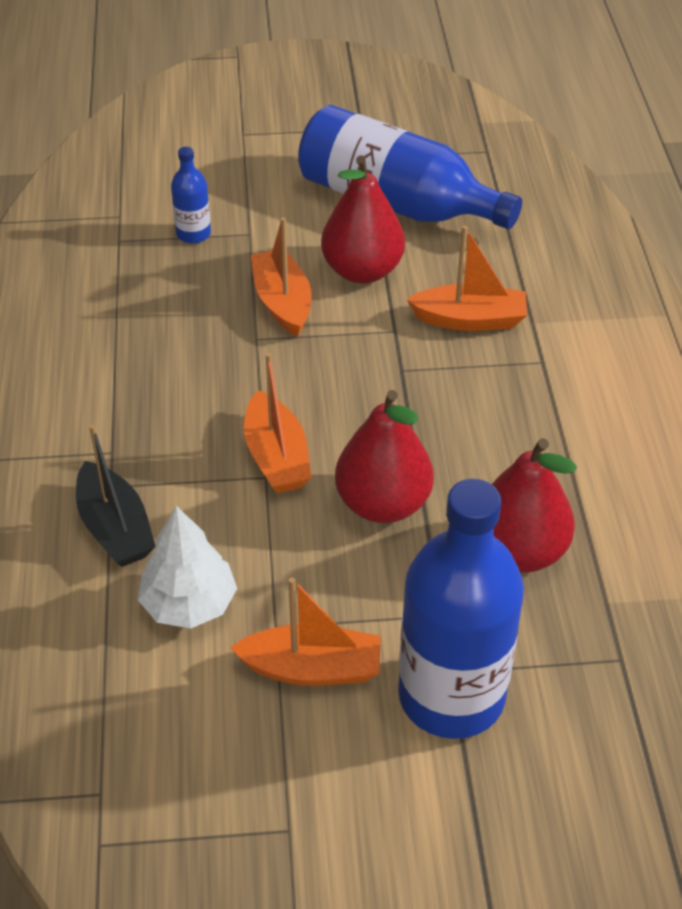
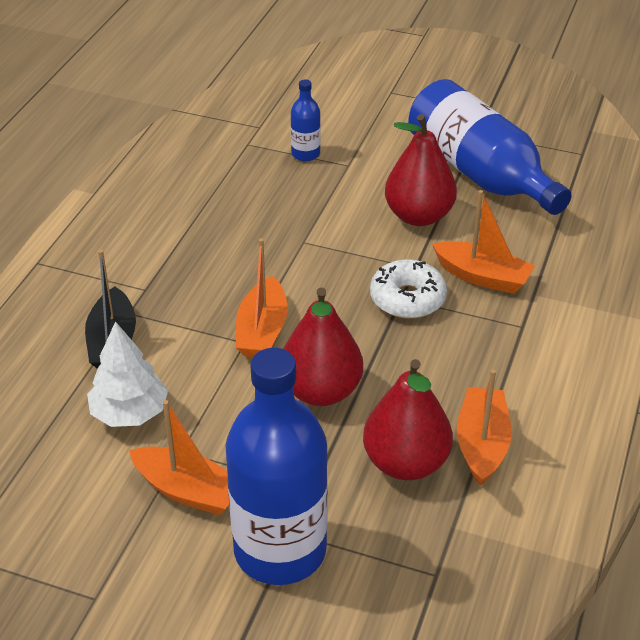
camera: 25 degrees right, 5 degrees down
(282, 302) = (340, 221): orange boat -> orange boat (482, 444)
(408, 369) = (407, 299): none -> white donut

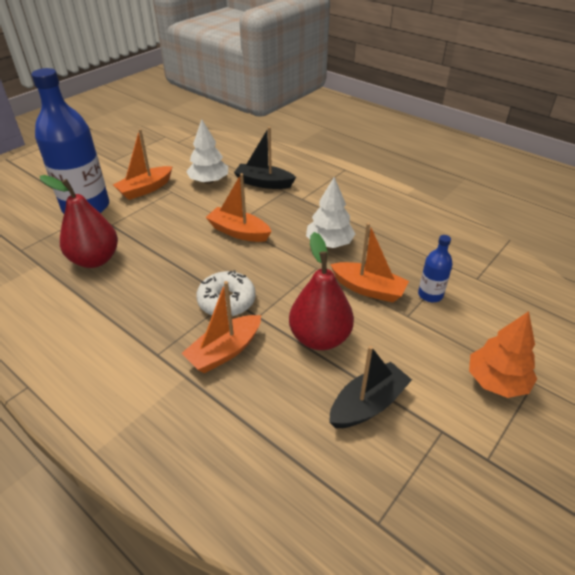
camera: 110 degrees right, 0 degrees up
(247, 241) = (329, 243): none -> white tree
(321, 391) = (173, 242): red pear -> none
(403, 109) = (496, 381): none -> orange tree
(480, 173) = (368, 404): blue bottle -> black boat
(482, 444) = (78, 294): orange boat -> orange boat (368, 289)

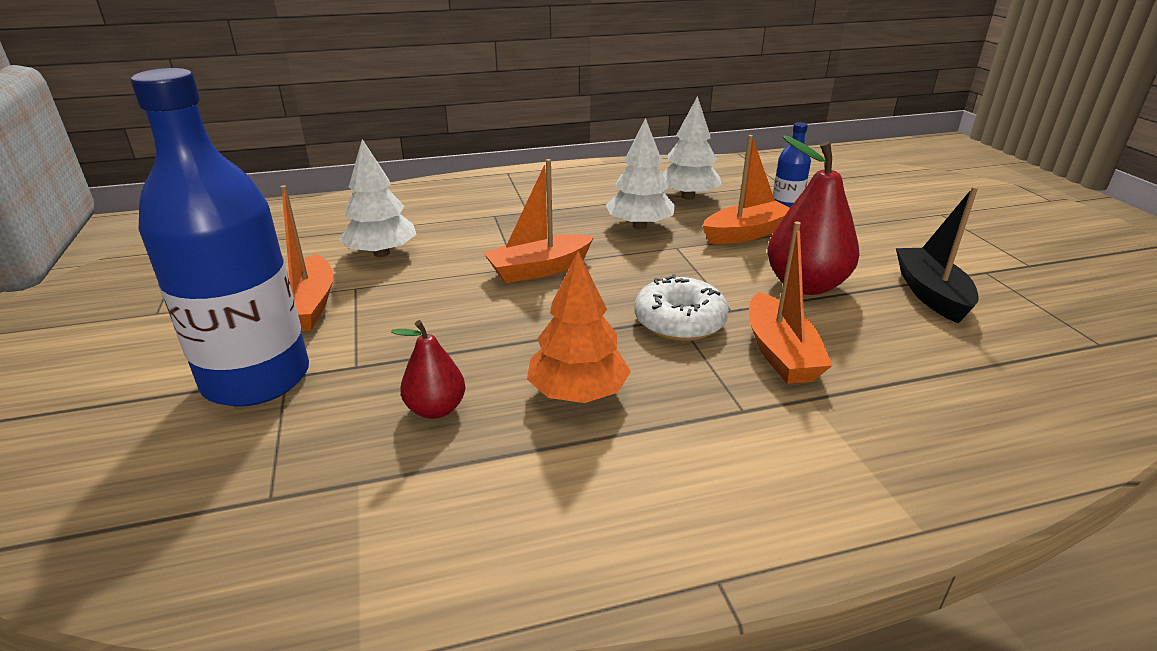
camera: 55 degrees left, 10 degrees down
(95, 260) = (436, 409): red pear -> red pear, size x0.56
(263, 183) = (454, 221): black boat -> none
(396, 245) = (688, 197): none -> white tree
(496, 381) = (932, 227): orange tree -> orange tree (578, 393)

